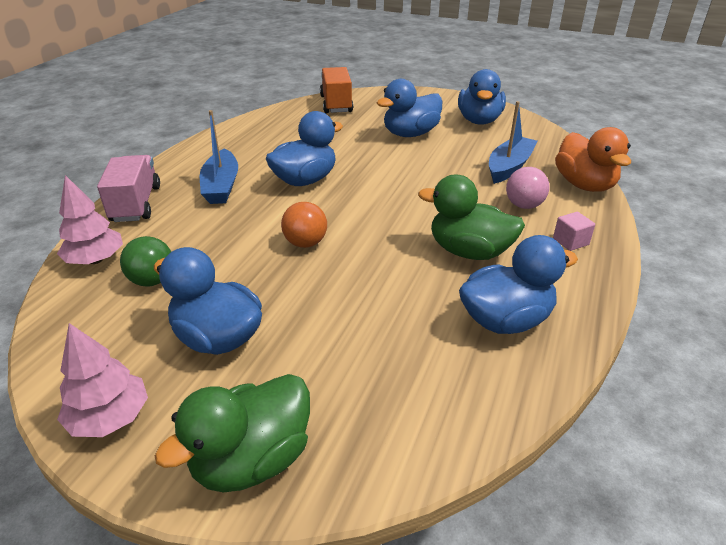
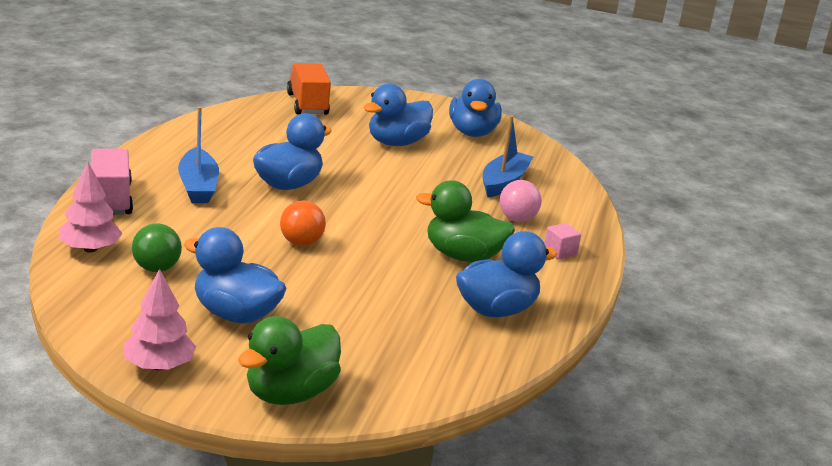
camera: 10 degrees left, 10 degrees down
(584, 185) = (579, 203): orange duck -> none

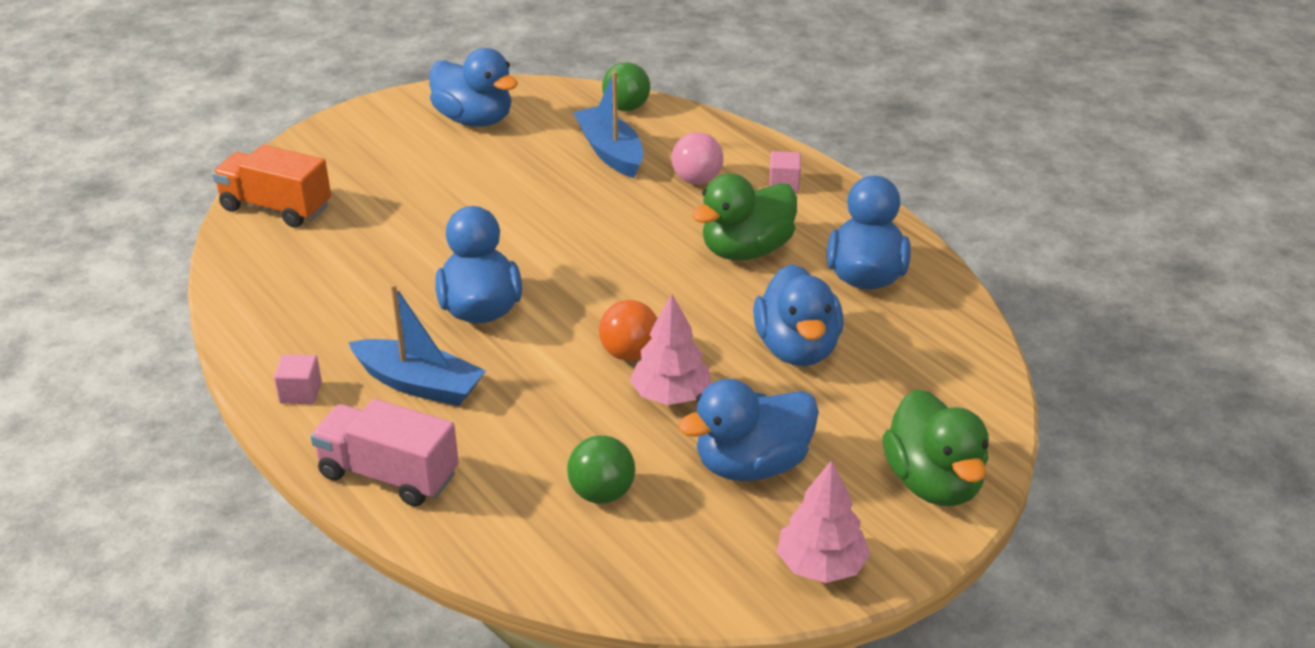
camera: 50 degrees left, 10 degrees up
(90, 249) = (508, 536): pink tree -> pink tree (671, 395)
(155, 156) = (300, 393): none -> pink cube
(397, 143) = (448, 183): blue duck -> blue duck (797, 349)
(561, 175) = (626, 108): none -> green ball

